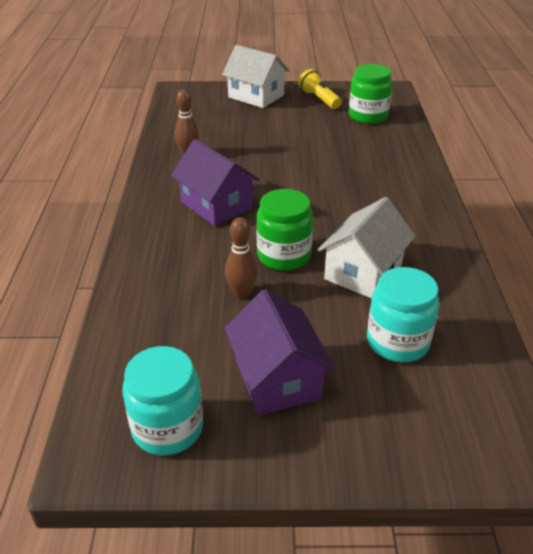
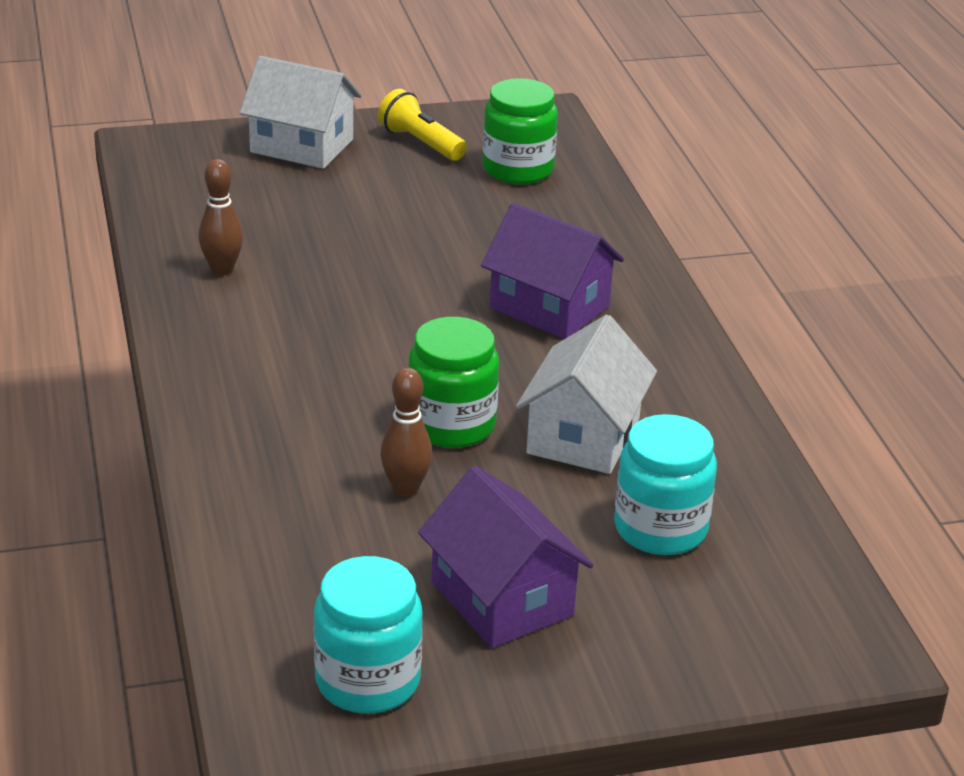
camera: 15 degrees left, 5 degrees down
(216, 205) = (309, 355): purple house -> purple house (549, 307)

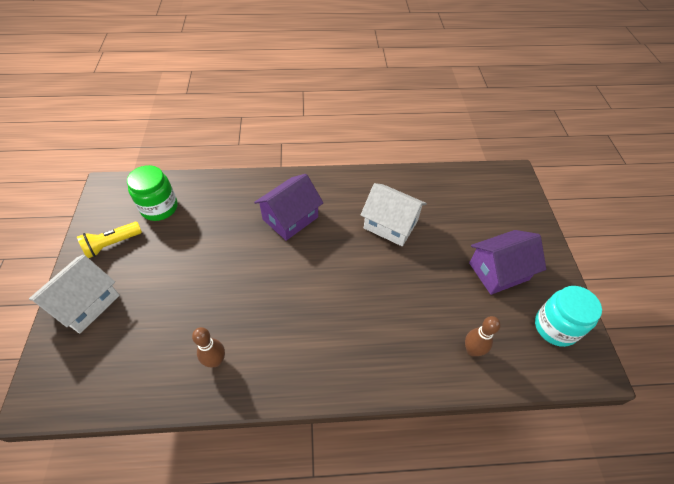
camera: 80 degrees left, 20 degrees up
(405, 489) = (426, 295): brown bowling pin -> brown bowling pin (472, 350)
(451, 425) = (379, 270): green jar -> none
(660, 529) = (452, 212): turquoise jar -> none

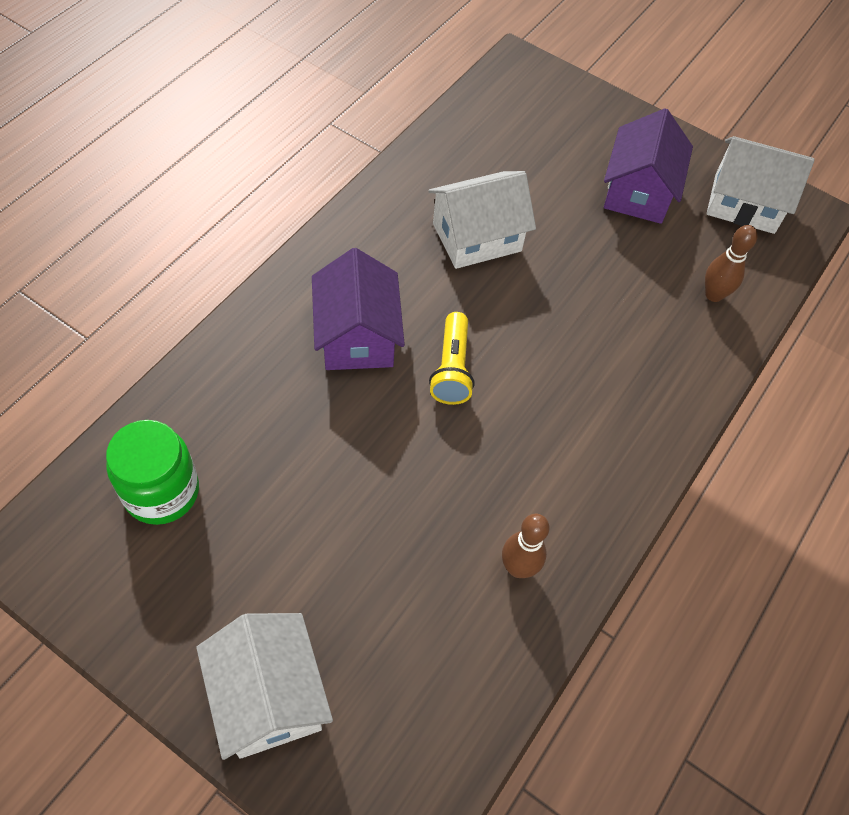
camera: 55 degrees left, 5 degrees up
(112, 244) = (175, 601): yellow flashlight -> yellow flashlight (452, 369)
(555, 327) = (744, 203): turquoise jar -> white house

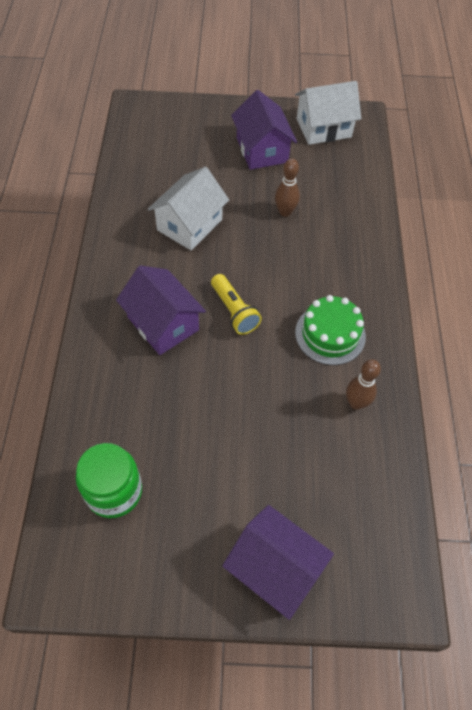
camera: 30 degrees left, 0 degrees up
(268, 696) = (275, 568): white house -> purple house
(550, 465) = (330, 334): none -> green cake
(713, 295) = (345, 188): brown bowling pin -> brown bowling pin (285, 212)

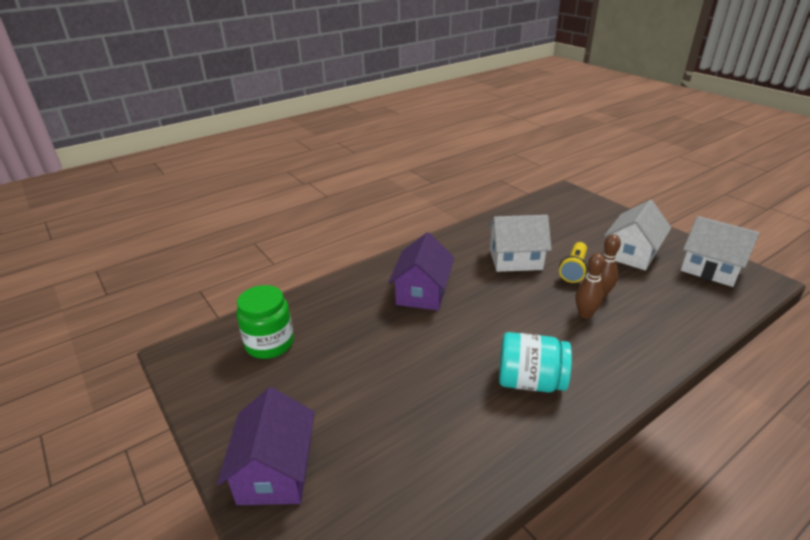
camera: 55 degrees right, 25 degrees down
(234, 311) = (477, 318): yellow flashlight -> yellow flashlight (574, 269)
(262, 150) = (632, 254): purple house -> white house
(330, 334) = (530, 381): green cake -> turquoise jar
(356, 403) = (486, 438): brown bowling pin -> brown bowling pin (585, 314)

